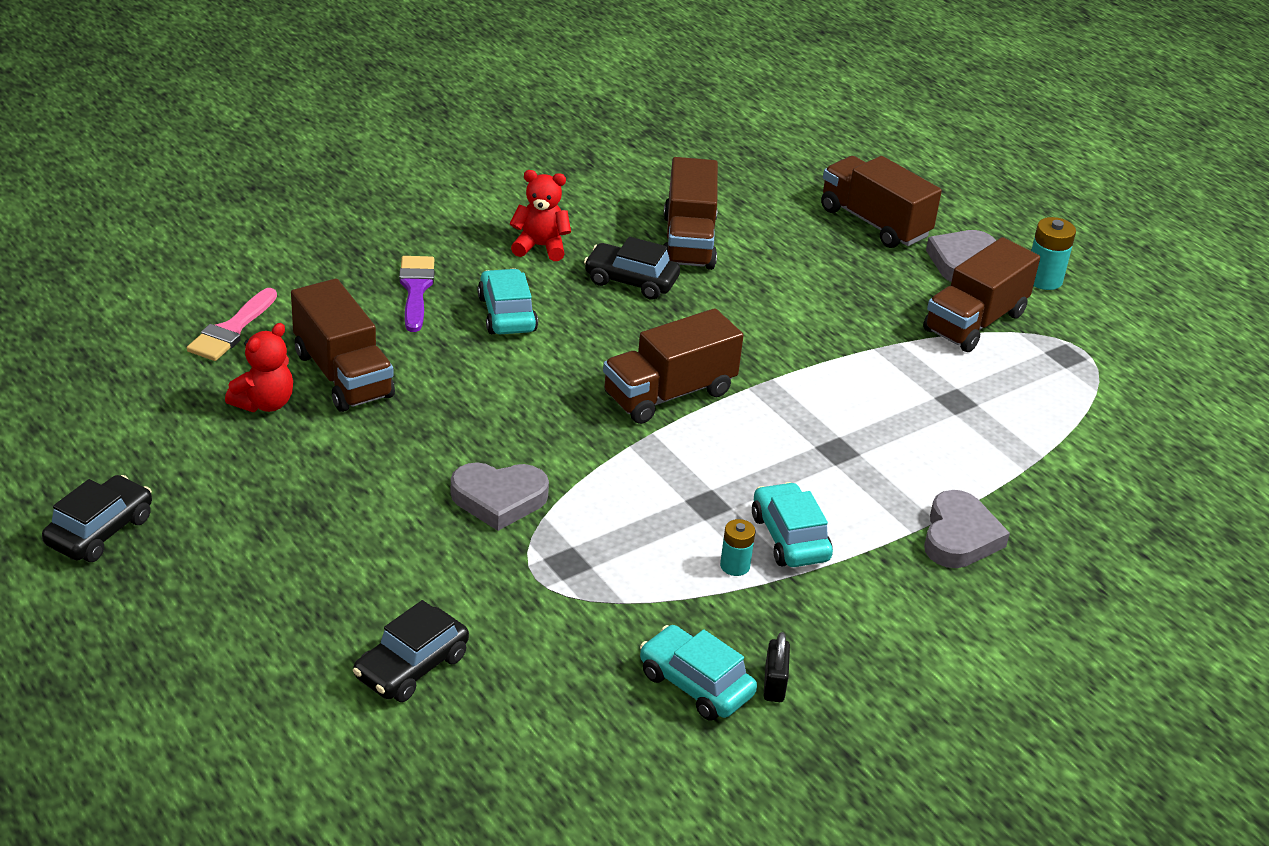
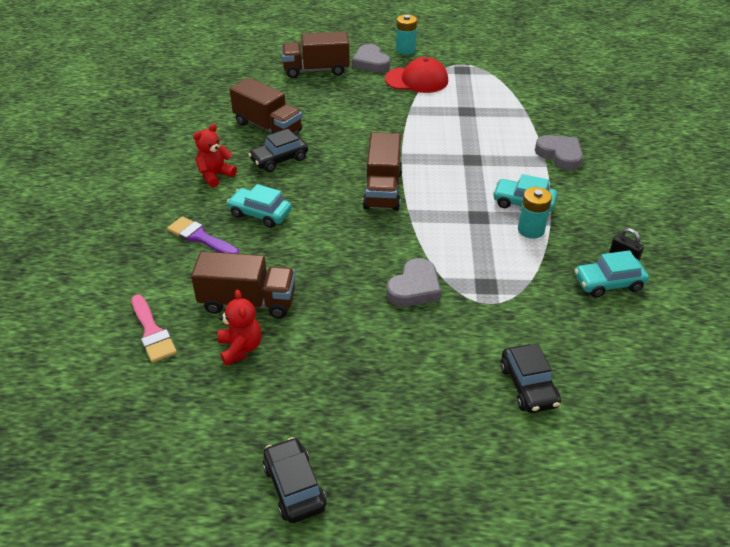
camera: 50 degrees left, 5 degrees up
(735, 566) = (531, 230): turquoise battery -> turquoise battery, size x1.55
(975, 322) = (417, 80): brown truck -> red cap

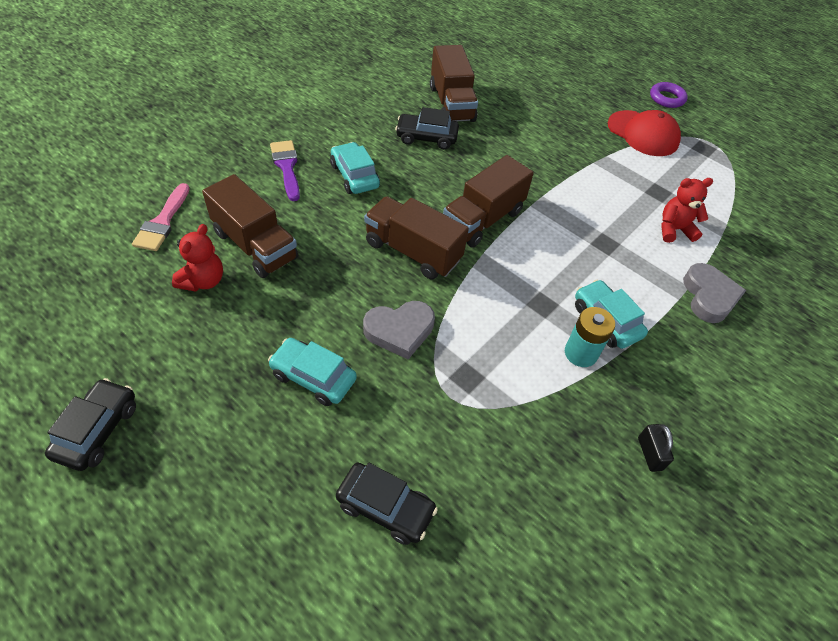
camera: 35 degrees right, 10 degrees up
(215, 175) = (359, 121): red teddy bear -> red teddy bear (674, 230)
(316, 70) = (555, 74): brown truck -> brown truck (413, 252)
(371, 62) = (616, 93): grey heart -> none
(405, 50) = (667, 98): turquoise battery -> purple ring
(528, 386) = (385, 507): black car -> black car turned 90 degrees counterclockwise
(608, 283) = (597, 468): turquoise car -> turquoise car (313, 377)

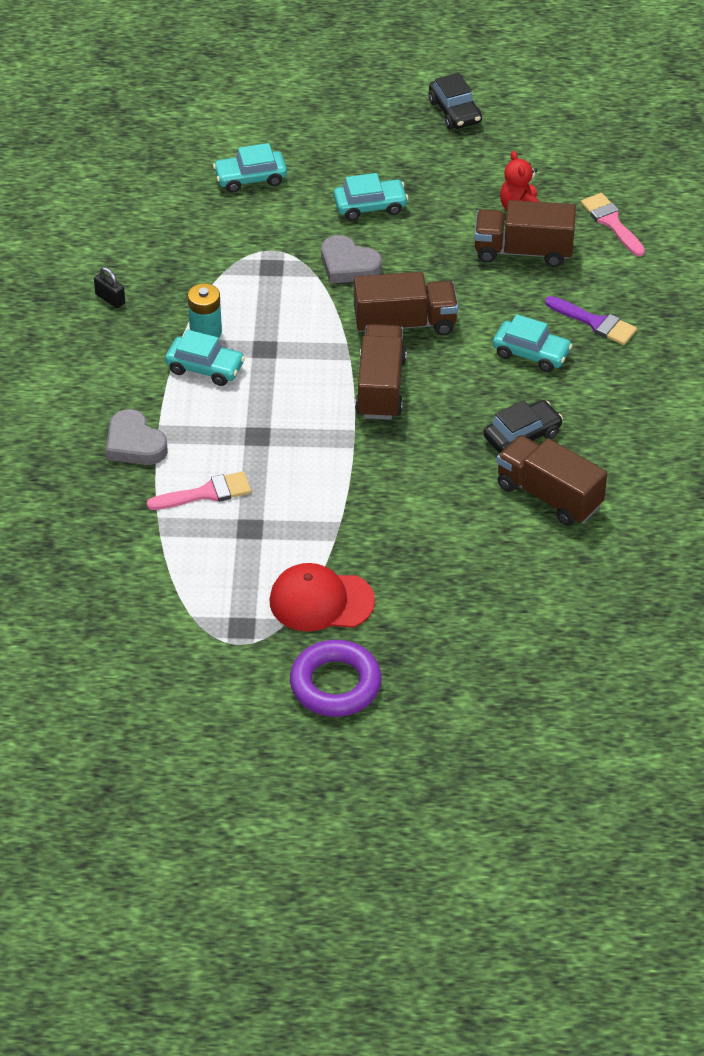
camera: 145 degrees right, 5 degrees down
(385, 507) = (250, 178): black car -> turquoise car
(399, 331) = (348, 265): grey heart -> grey heart turned 90 degrees counterclockwise
(667, 98) = (335, 684): purple ring -> purple ring, size x1.62
(674, 230) = (206, 493): red teddy bear -> pink brush

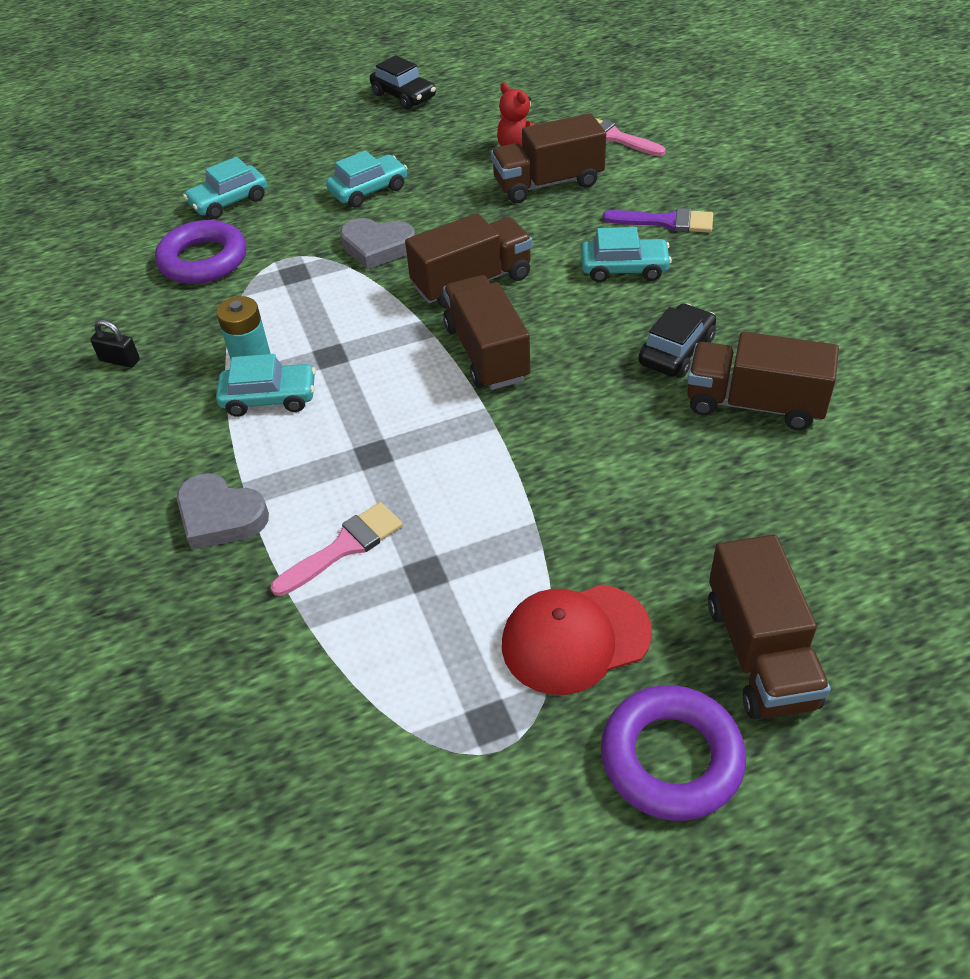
camera: 20 degrees left, 0 degrees up
(206, 230) = (203, 260): none -> purple ring
(429, 650) = (760, 653): none -> brown truck

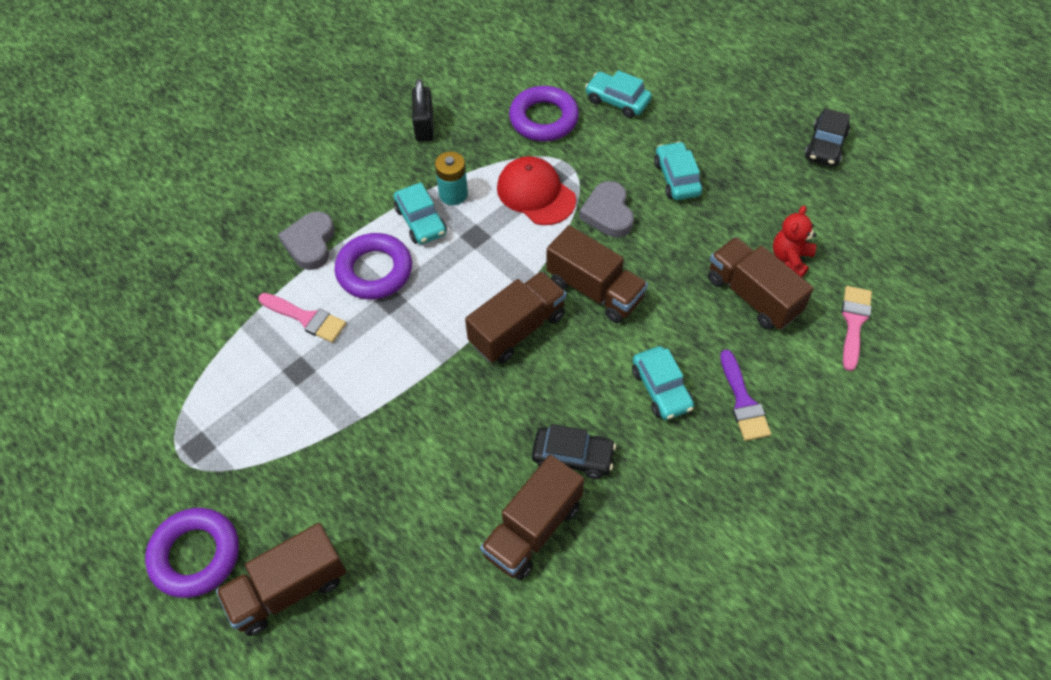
camera: 65 degrees right, 10 degrees up
(120, 360) = (424, 126): black padlock -> black padlock, size x1.58
(315, 459) = (374, 271): none -> purple ring
(369, 190) = (677, 178): turquoise car -> turquoise car turned 135 degrees counterclockwise
(575, 638) = (271, 473): red cap -> red cap (536, 193)
(754, 404) = (532, 529): brown truck -> brown truck turned 135 degrees counterclockwise

